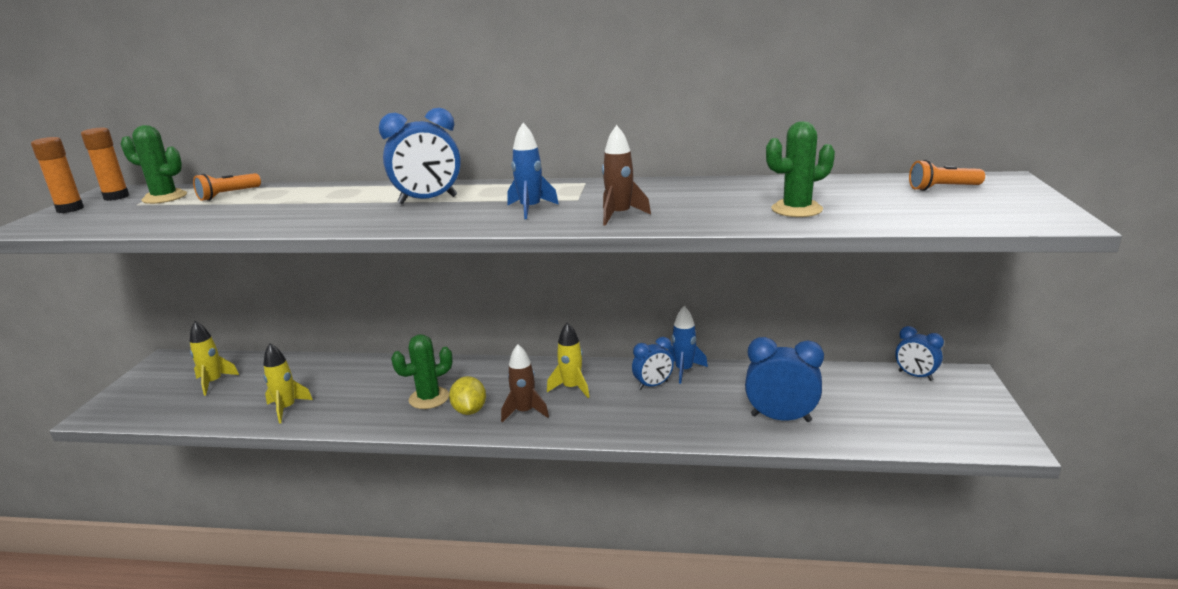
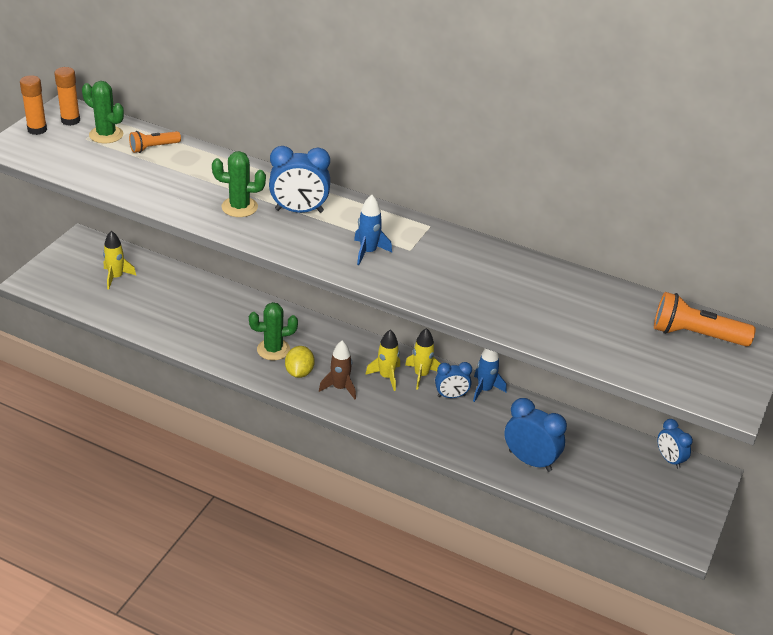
camera: 15 degrees right, 15 degrees up
(287, 408) = (165, 324): yellow rocket -> yellow rocket (421, 375)
(619, 215) = (427, 284): brown rocket -> none
(796, 209) = (559, 323): green cactus -> green cactus (239, 207)
(942, 188) = (695, 335): orange flashlight -> orange flashlight, size x1.64

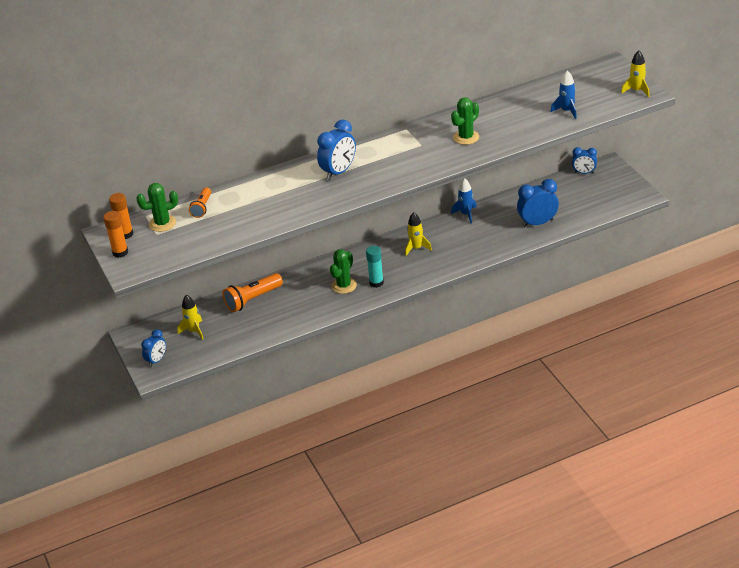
camera: 45 degrees left, 0 degrees up
(239, 207) = (309, 194): green cactus -> green cactus (466, 137)
(299, 372) = (376, 283): yellow lemon -> turquoise glue stick
(340, 388) = (407, 271): brown rocket -> none
(368, 252) = (407, 161): blue rocket -> blue rocket (567, 111)
(421, 375) = (429, 234): yellow rocket -> yellow rocket (637, 91)
(451, 396) = (458, 229): blue clock -> blue clock (156, 360)
(695, 335) = (589, 80): orange flashlight -> orange flashlight (252, 299)

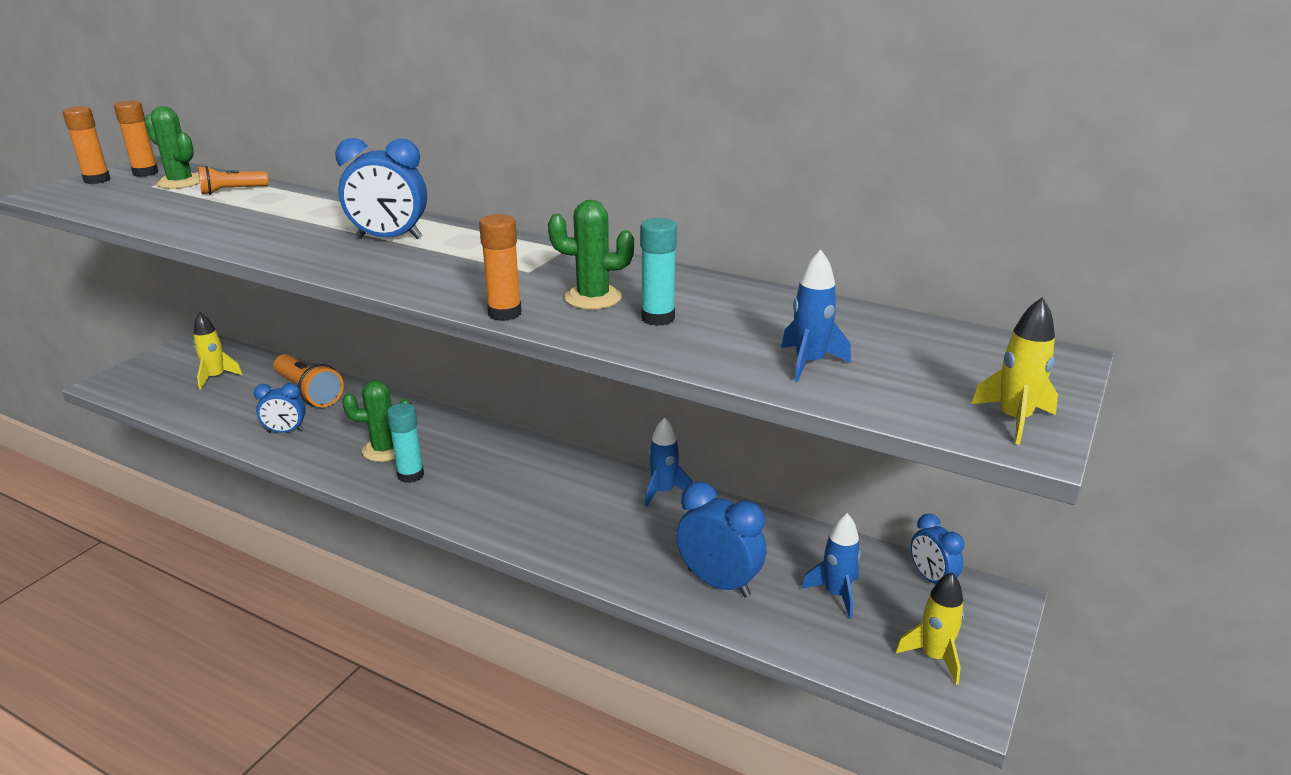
camera: 50 degrees right, 10 degrees down
(156, 360) = (141, 375): blue clock -> blue clock (285, 431)
(252, 299) = (309, 392): orange flashlight -> orange flashlight turned 150 degrees counterclockwise
(416, 248) = (529, 478): yellow rocket -> yellow rocket (934, 657)
(458, 161) = (504, 313): none -> orange glue stick
(500, 129) = (658, 318): none -> turquoise glue stick
(570, 198) = (836, 594): none -> blue rocket

